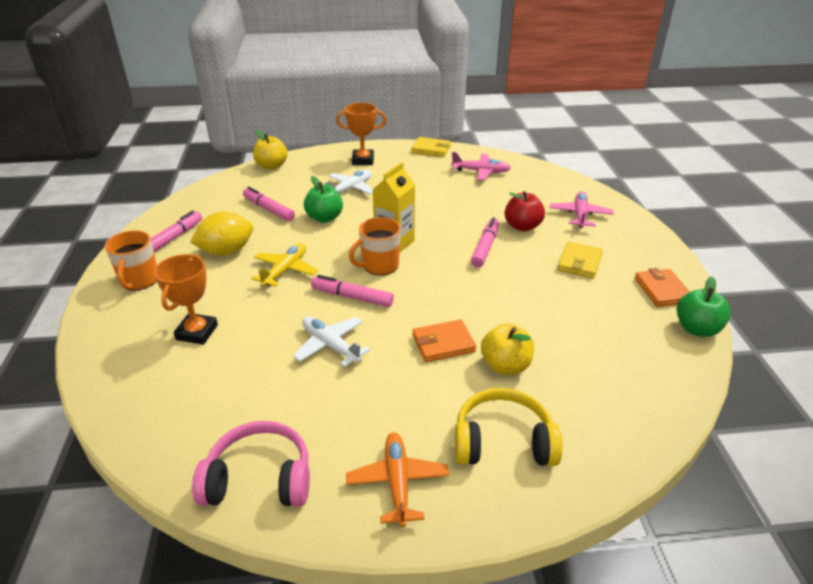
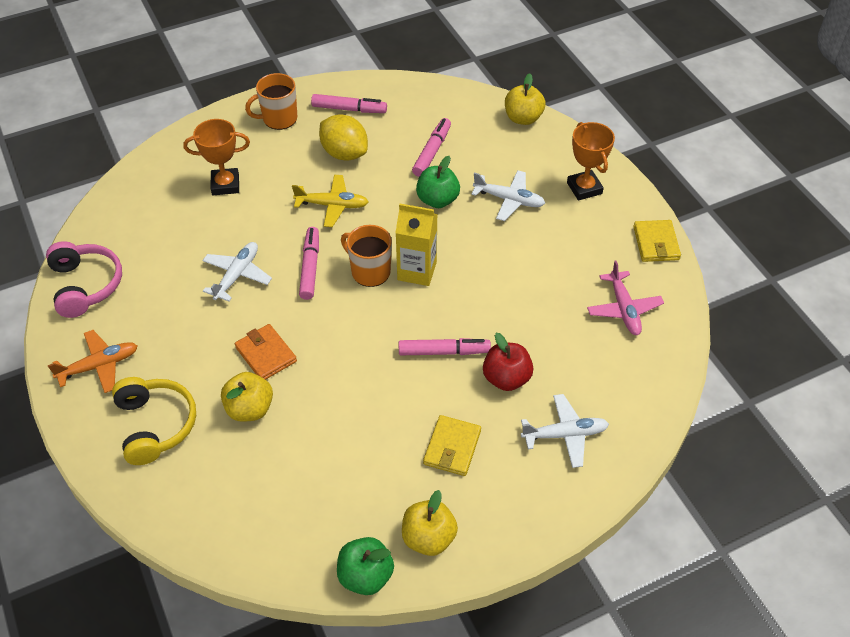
camera: 70 degrees right, 15 degrees up
(579, 262) = (452, 447): yellow wallet -> yellow wallet turned 75 degrees counterclockwise
(580, 215) = (565, 434): pink plane -> white plane
(662, 290) = (428, 538): orange wallet -> yellow apple

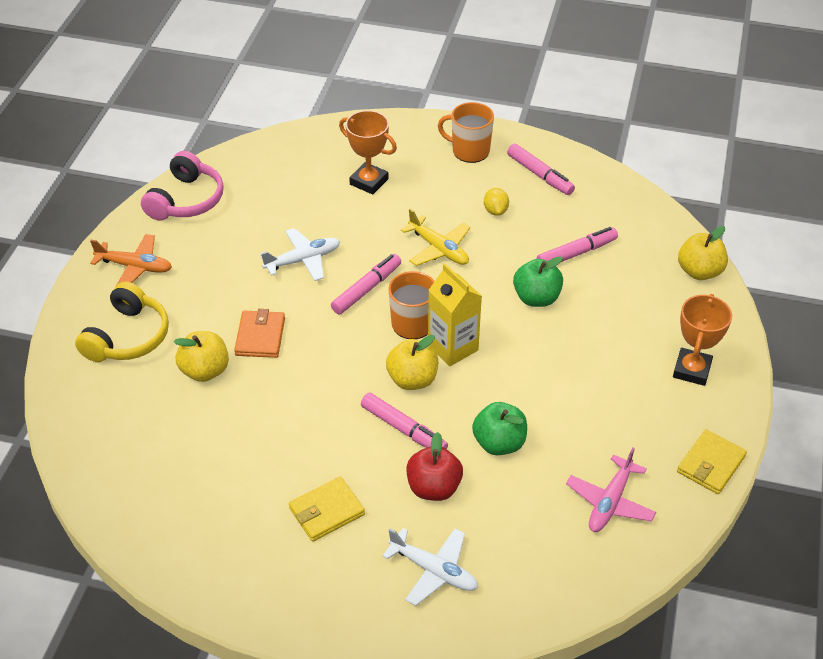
camera: 40 degrees right, 5 degrees down
(344, 153) = (495, 211): yellow lemon -> yellow lemon, size x0.53
(365, 576) = (155, 559): green apple -> green apple (499, 443)
(428, 538) = (232, 568): yellow apple -> yellow apple (412, 379)
(509, 200) = (604, 337): white plane -> none

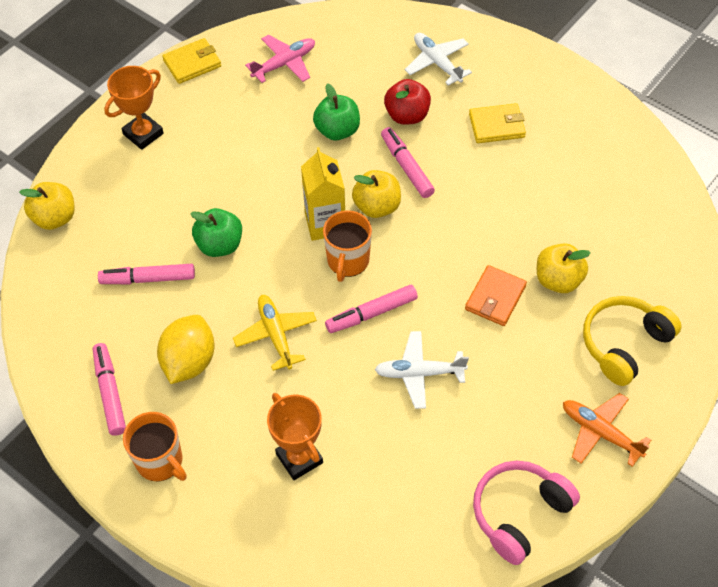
camera: 155 degrees left, 10 degrees up
(495, 211) = (189, 361): yellow lemon -> yellow lemon, size x1.88

